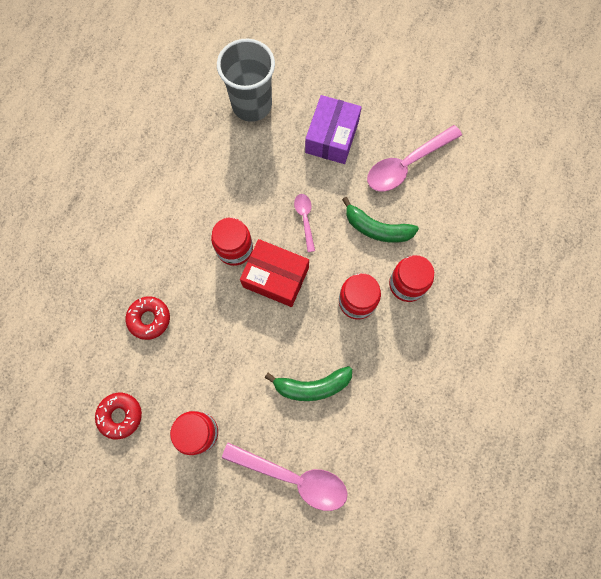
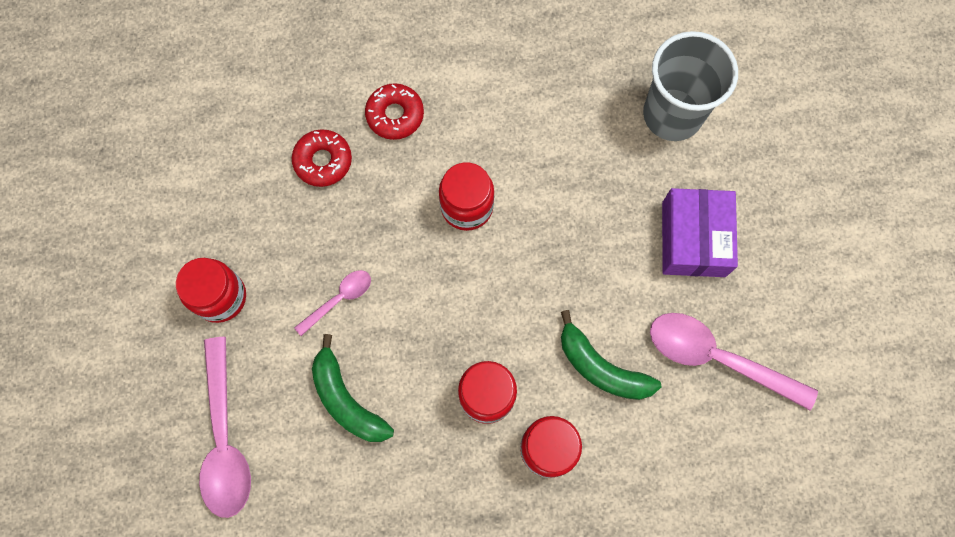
camera: 60 degrees right, 0 degrees up
(120, 415) = (194, 198): red donut -> red donut (395, 115)
(275, 277) = (459, 277): red box -> none
(305, 219) = (557, 269): pink spoon -> pink spoon (339, 299)
(332, 137) = (693, 239): purple box -> purple box turned 75 degrees counterclockwise
(376, 228) = (601, 367): green banana -> green banana turned 45 degrees counterclockwise

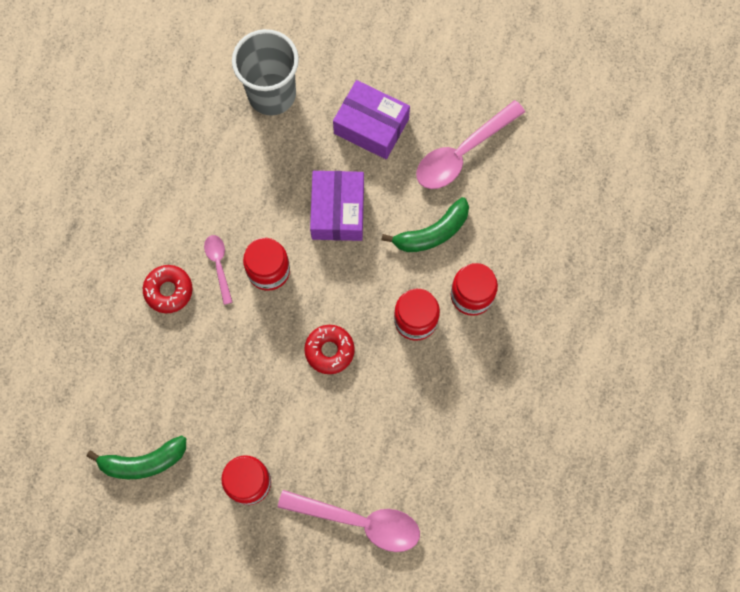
camera: 65 degrees left, 0 degrees up
(323, 161) = (178, 360): red donut -> red donut (329, 350)
(339, 299) = (294, 394): pink spoon -> pink spoon (219, 265)
(346, 399) = (372, 420): green banana -> green banana (143, 462)
(573, 249) = (338, 211): none -> purple box

